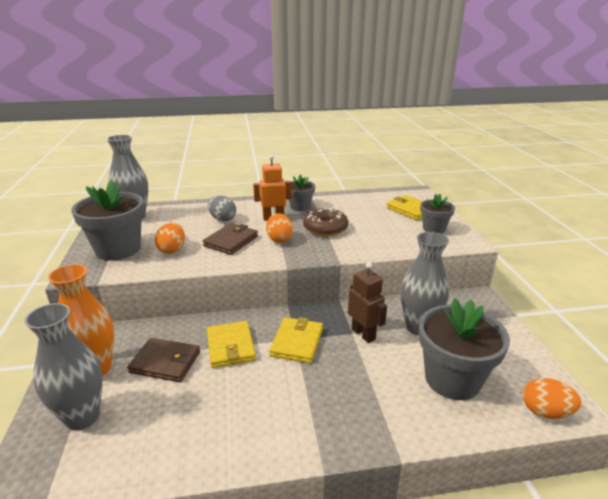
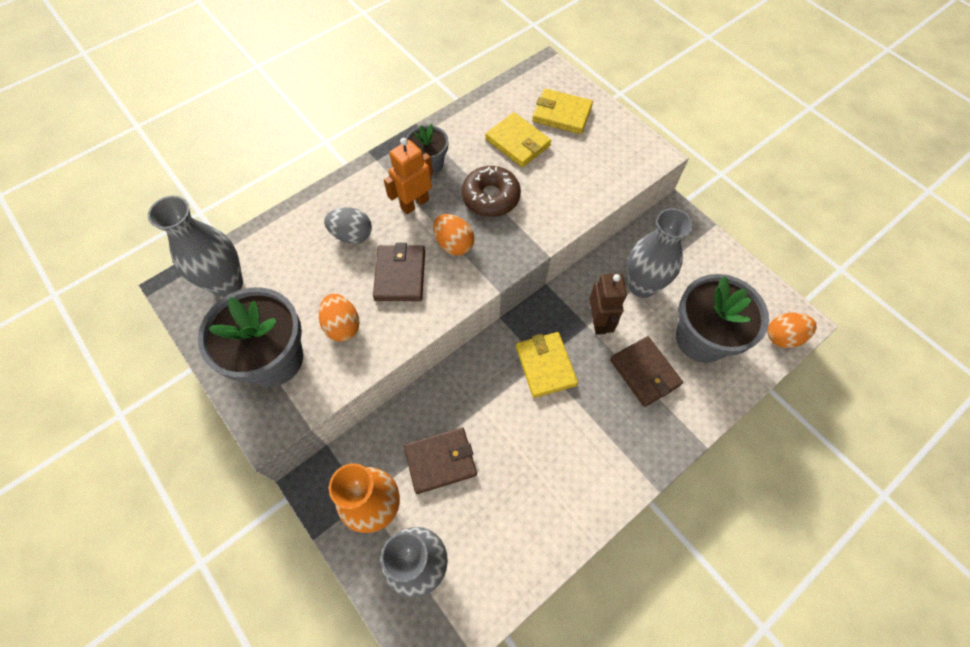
camera: 30 degrees left, 35 degrees up
(230, 346) = (487, 406): yellow wallet -> yellow wallet (517, 142)
(363, 334) = (599, 321): brown robot -> brown robot turned 60 degrees clockwise
(378, 380) = (644, 372): none -> brown wallet
(434, 229) = (607, 144): grey flower pot -> none

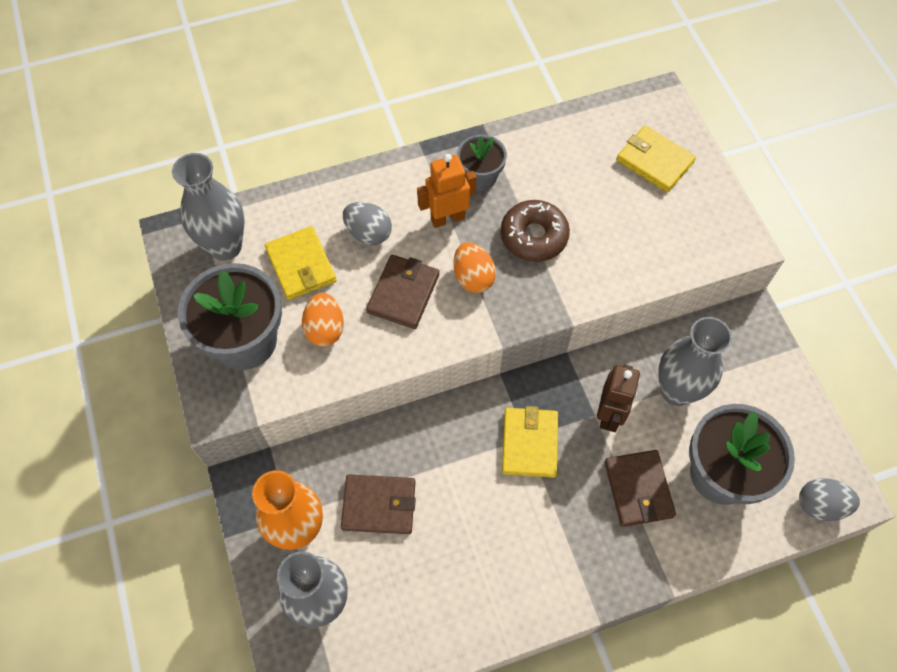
camera: 20 degrees right, 0 degrees up
(517, 142) = (589, 181): yellow wallet -> yellow wallet (301, 265)
(783, 337) = (820, 505): orange egg -> grey egg

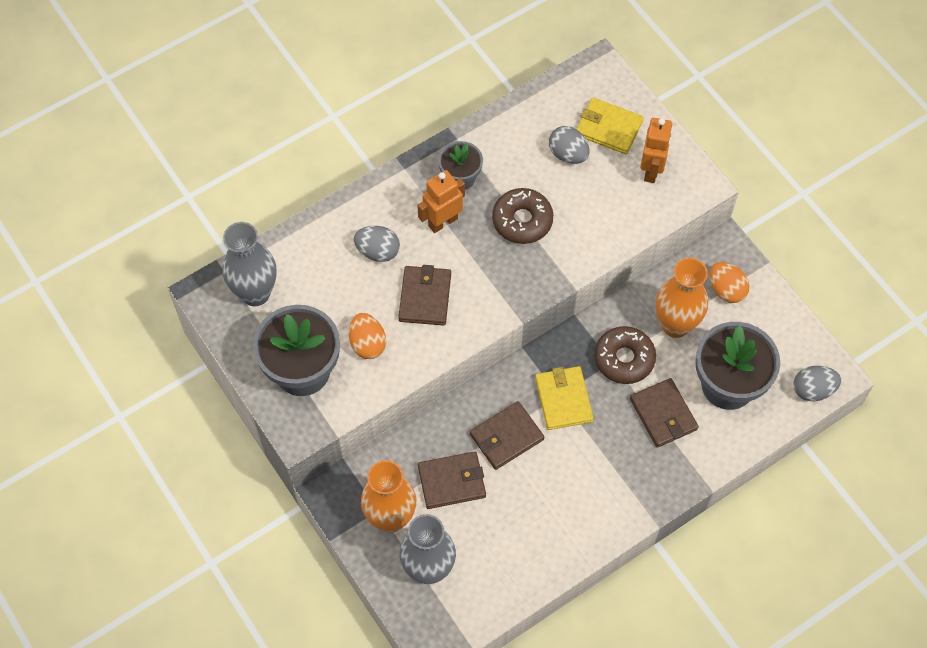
camera: 15 degrees left, 0 degrees up
(301, 265) = (328, 294): yellow wallet -> none
(454, 470) = (506, 437): none -> brown wallet
(473, 277) = (480, 269): orange egg -> orange egg (726, 290)
(603, 178) = (568, 154): none -> grey egg
(609, 415) = (624, 359): brown robot -> brown donut
(676, 391) = (675, 325): grey vase -> orange vase
(691, 215) = (652, 170): none -> orange robot

